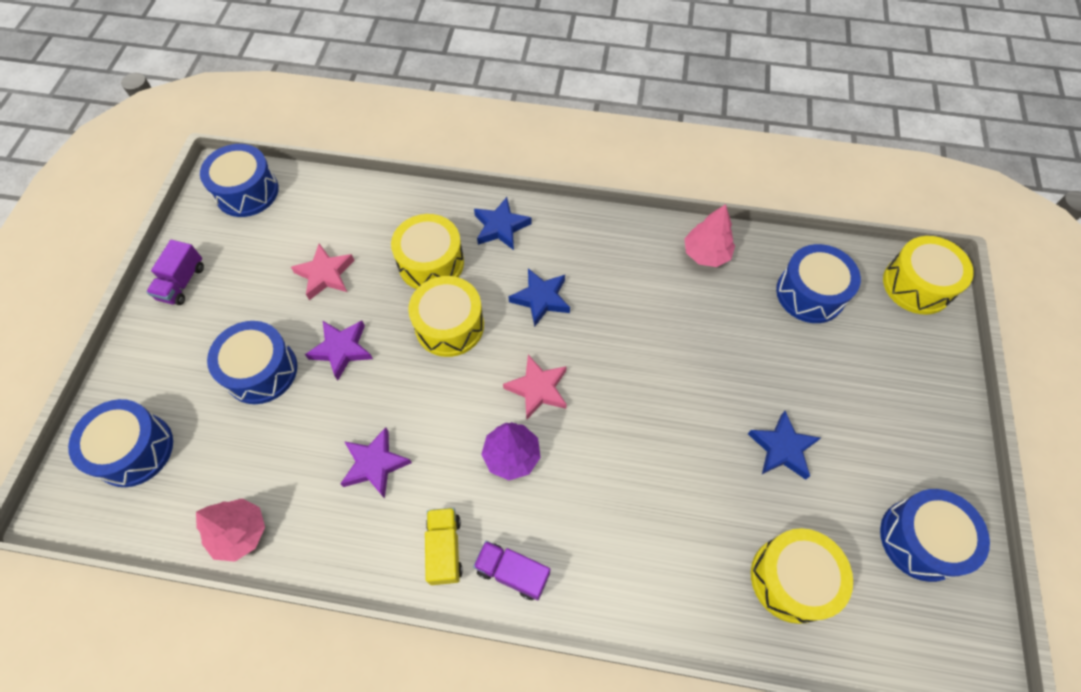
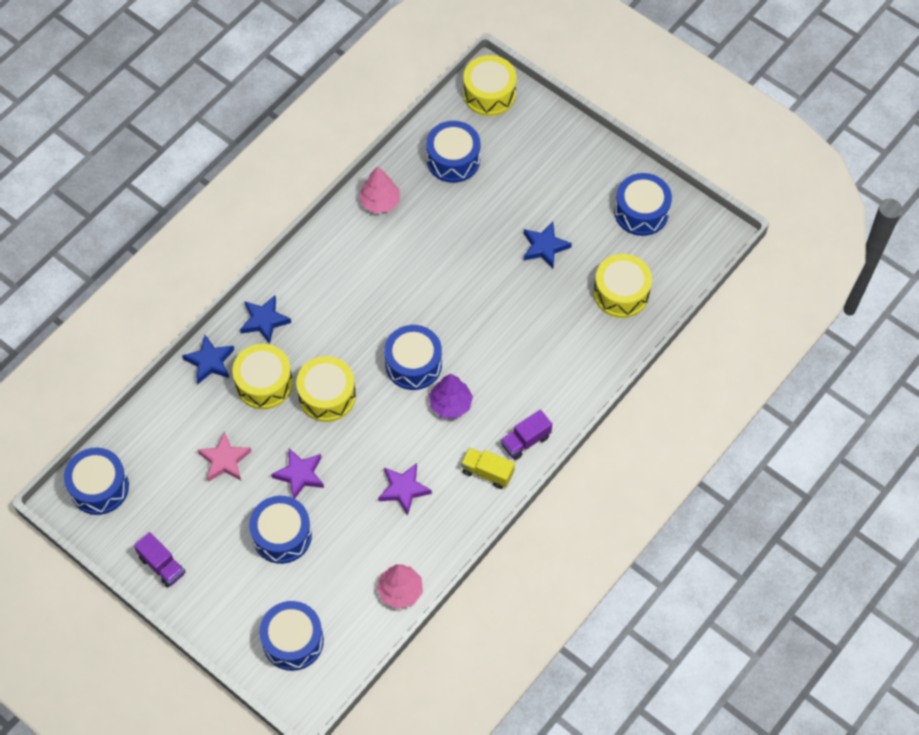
camera: 60 degrees left, 0 degrees up
(538, 389) = (413, 364): pink star -> blue drum
(541, 299) = (345, 326): blue star -> blue star (210, 362)

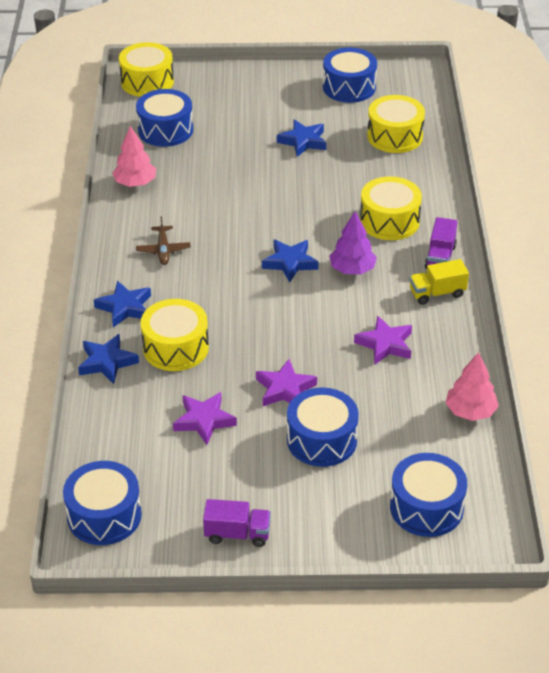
camera: 40 degrees left, 20 degrees down
(224, 460) = (204, 420): pink star -> purple star
(327, 395) = (242, 323): yellow drum -> yellow drum (389, 221)
(338, 285) = (163, 250): none -> brown plane
(413, 364) = (290, 263): blue drum -> blue star

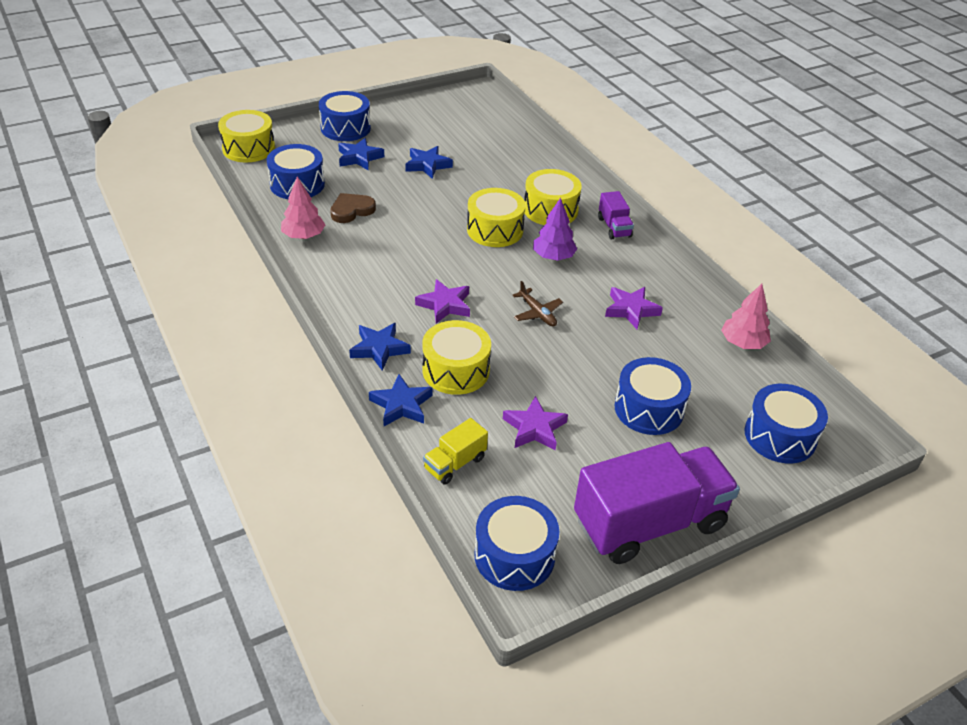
camera: 30 degrees left, 0 degrees up
(163, 250) = (375, 287): brown plane -> brown plane (537, 313)
(196, 169) = (351, 210): none -> brown heart
(237, 534) = (649, 523): purple truck -> purple truck, size x2.22
(285, 389) = (581, 375): purple star -> purple star (445, 305)
(290, 263) = (497, 266): blue star -> blue star (359, 158)
(349, 87) = (431, 115): blue drum -> blue drum (345, 128)
(395, 136) = (499, 144): yellow drum -> yellow drum (495, 230)
(437, 293) = (636, 256): yellow truck -> yellow truck (455, 463)

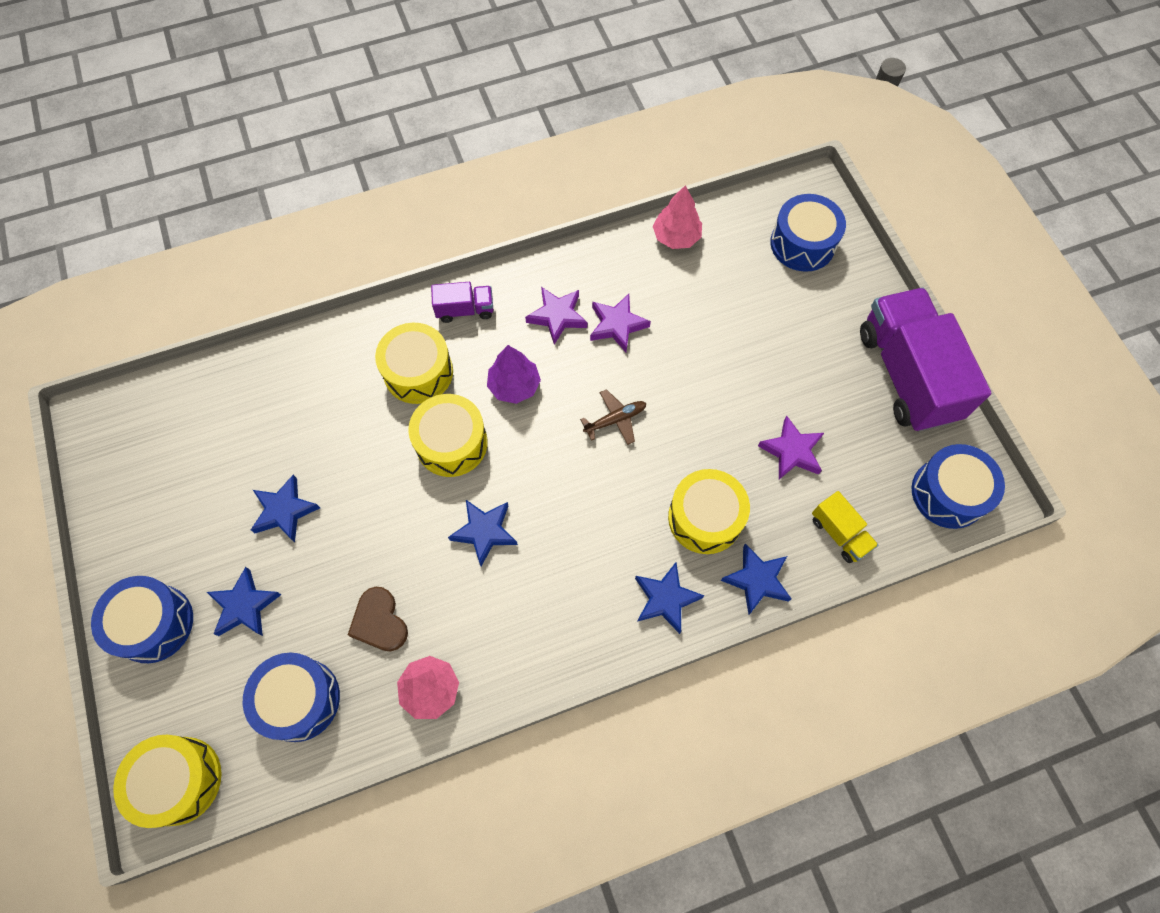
camera: 80 degrees left, 25 degrees up
(425, 251) = (484, 532): none -> blue star
(445, 305) = (592, 518): purple star -> purple star (557, 316)
(649, 409) = (766, 342): blue drum -> none

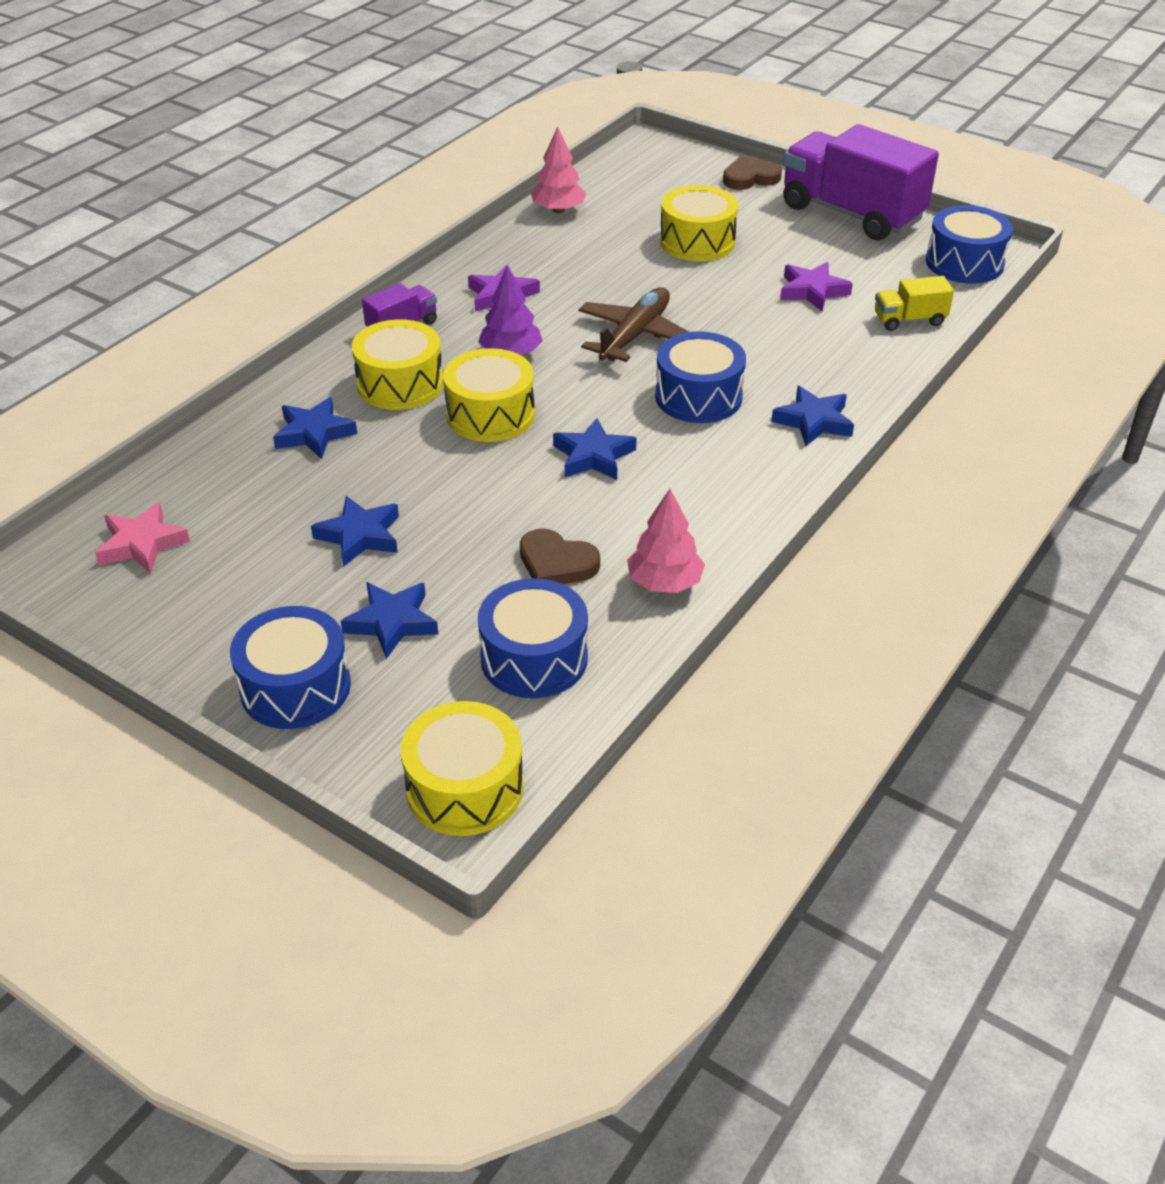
camera: 35 degrees left, 25 degrees down
(162, 432) = (142, 544): none -> pink star
(615, 420) = (634, 335): brown plane -> brown plane, size x1.69
(617, 325) = (566, 280): purple star -> none
(705, 518) = (787, 359): yellow drum -> yellow drum (697, 242)
(757, 580) = (877, 375): blue star -> blue star (314, 433)
(802, 244) = (676, 175): blue drum -> blue drum (698, 397)
(839, 533) = (909, 320): yellow truck -> yellow truck turned 150 degrees clockwise
(860, 281) = (750, 178): none -> brown heart

